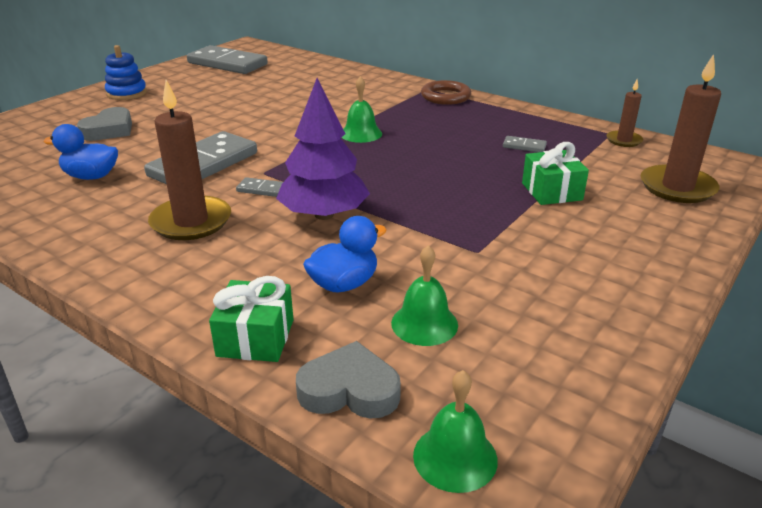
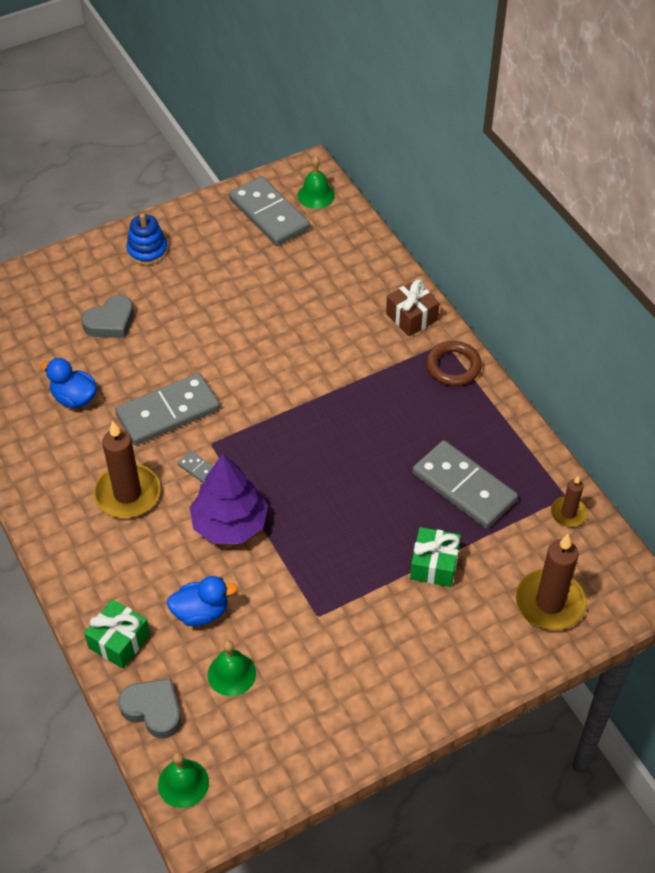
camera: 25 degrees right, 20 degrees up
(361, 133) = (327, 409): green bell -> green bell (316, 195)
(388, 83) = (411, 317): none -> brown gift
(524, 146) = (464, 487): grey domino -> grey domino, size x2.40

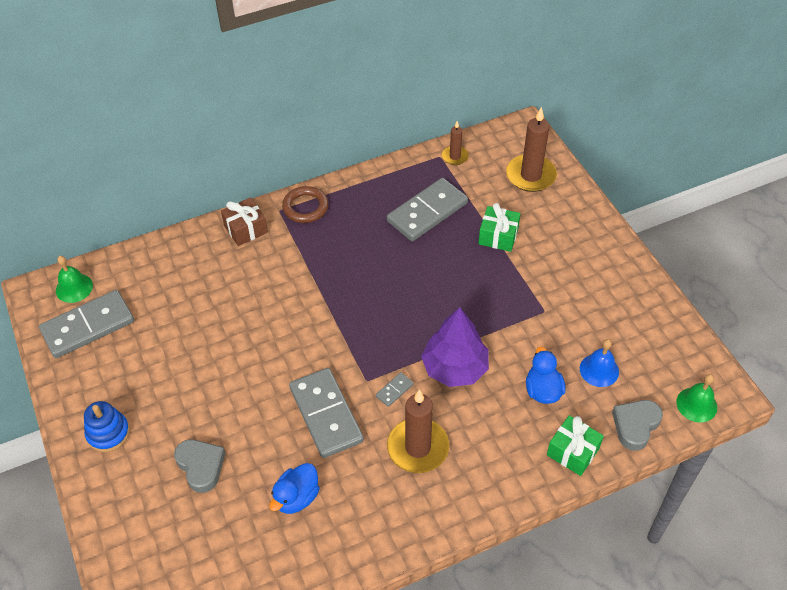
camera: 85 degrees left, 0 degrees up
(231, 674) = (599, 370): green bell -> blue bell

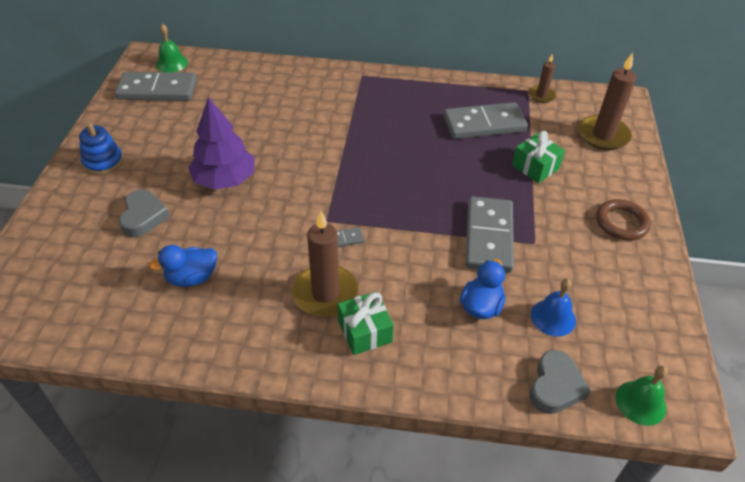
camera: 30 degrees right, 5 degrees down
(246, 229) = (325, 77): brown gift -> none
(305, 207) = (384, 81): brown ring -> brown ring (621, 223)
(326, 414) = (271, 229): grey domino -> grey domino (489, 237)
(454, 368) = (411, 248): purple tree -> purple tree (224, 180)
(572, 452) = (469, 375): green gift -> green gift (365, 331)
(635, 425) = (555, 386): grey heart -> grey heart turned 135 degrees clockwise

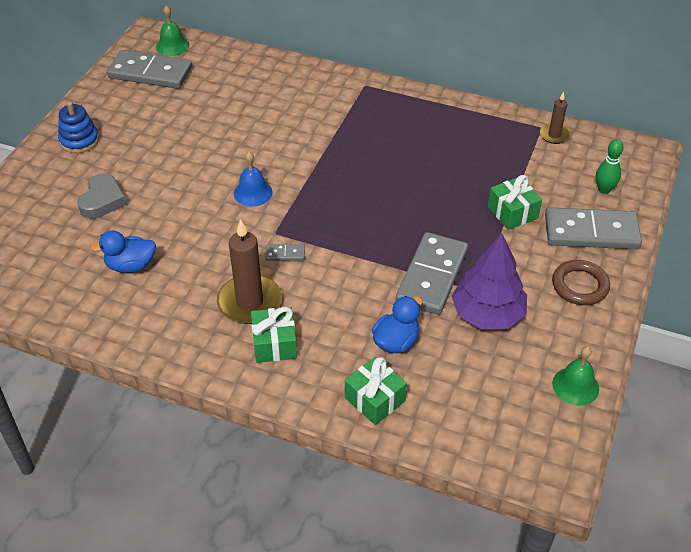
camera: 15 degrees right, 0 degrees up
(224, 180) = (189, 176): purple tree -> purple tree (487, 314)
(483, 369) = (375, 399): none -> green gift
(484, 124) = (476, 158): grey domino -> grey domino (591, 232)
(553, 317) = (464, 365): blue bell -> blue bell (253, 192)
(555, 386) = (438, 428): grey heart -> none
(603, 135) = (604, 189): brown candle -> green bowling pin
(640, 402) = (516, 459): green bell -> green bell (575, 386)

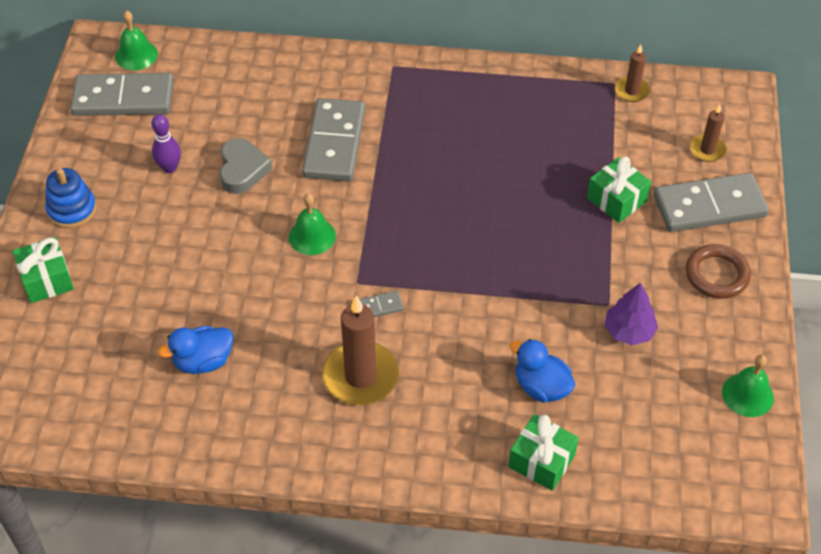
camera: 15 degrees left, 5 degrees up
(102, 200) = (134, 284): grey heart -> grey heart (242, 170)
(164, 125) = (169, 168): none -> purple bowling pin
(253, 192) = (312, 236): blue bell -> green bell
(274, 344) = (407, 421): green gift -> green gift (46, 279)
(396, 341) = (541, 387): blue duck -> blue duck turned 75 degrees counterclockwise
(432, 276) = (554, 298): grey domino -> grey domino (334, 143)
(487, 314) = (629, 331): purple tree -> purple tree, size x0.62
(604, 189) = (707, 150): green bowling pin -> brown candle

